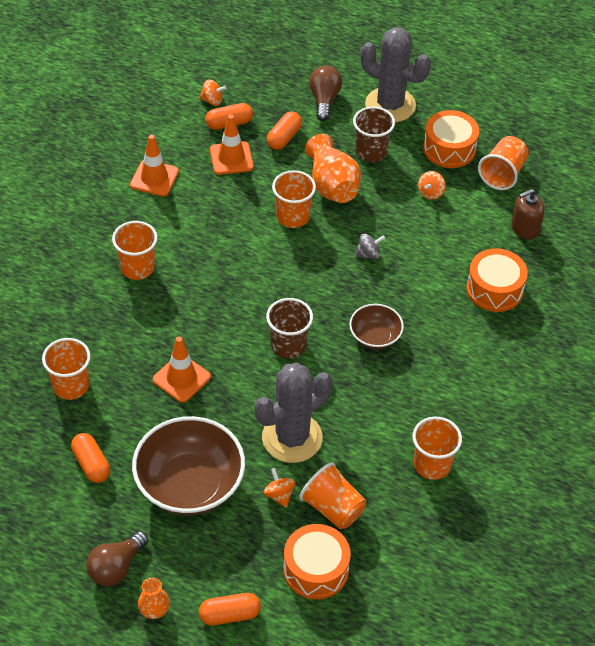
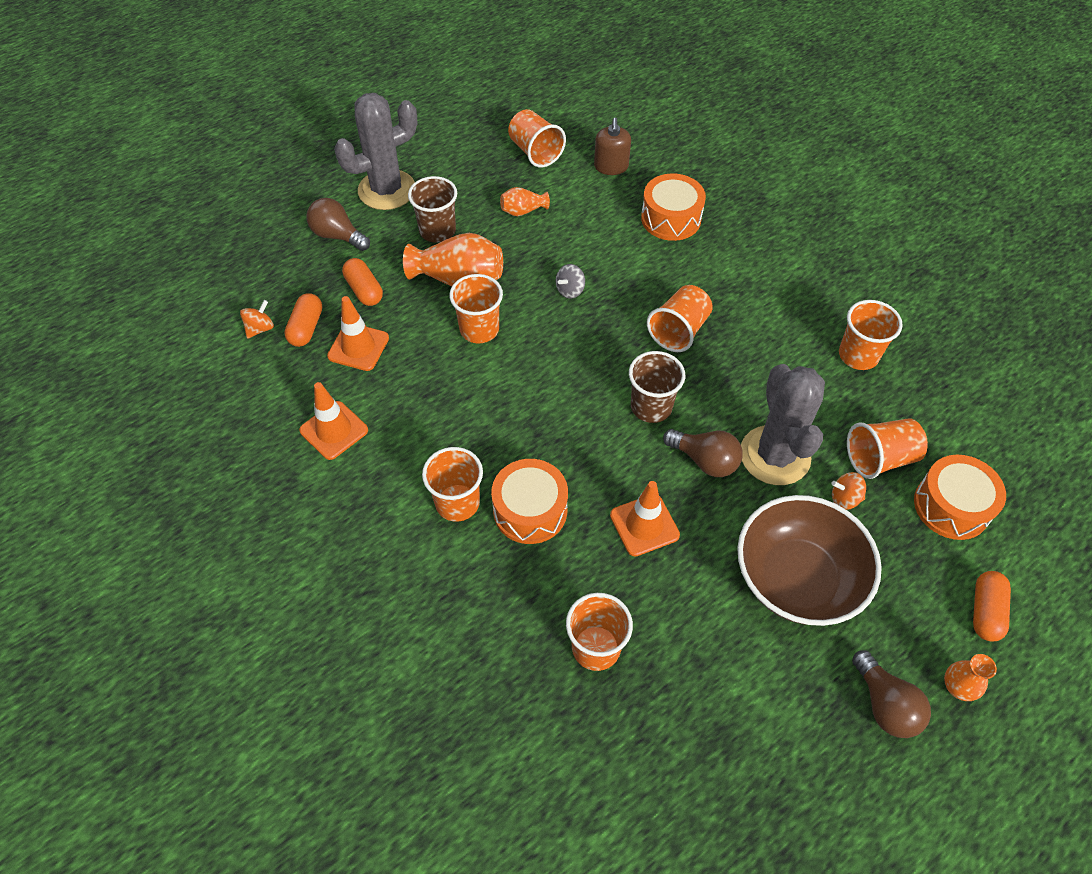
camera: 60 degrees left, 5 degrees up
(91, 464) = (725, 672): orange capsule -> none
(260, 395) = (705, 460): none -> brown light bulb
(368, 254) = (570, 290): grey spinning top -> grey spinning top turned 150 degrees counterclockwise
(375, 336) = (679, 331): brown bowl -> orange cup
(430, 193) = (523, 211): orange spinning top -> orange vase
(449, 148) = (476, 173): orange drum -> orange drum (530, 510)

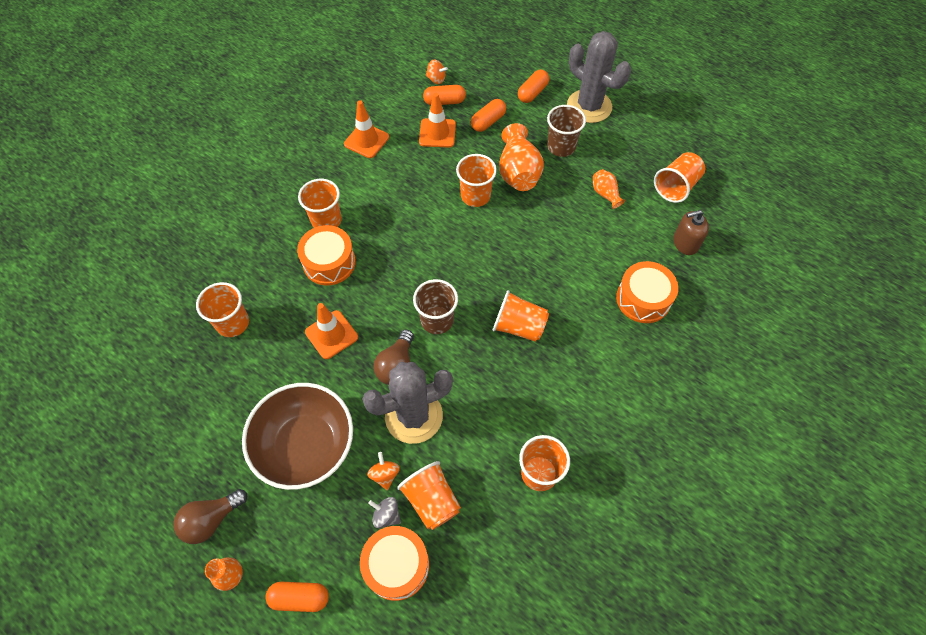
camera: 75 degrees right, 5 degrees up
(338, 235) = (532, 93): brown light bulb -> orange capsule
(570, 290) = (534, 243): grey spinning top -> grey spinning top (386, 515)

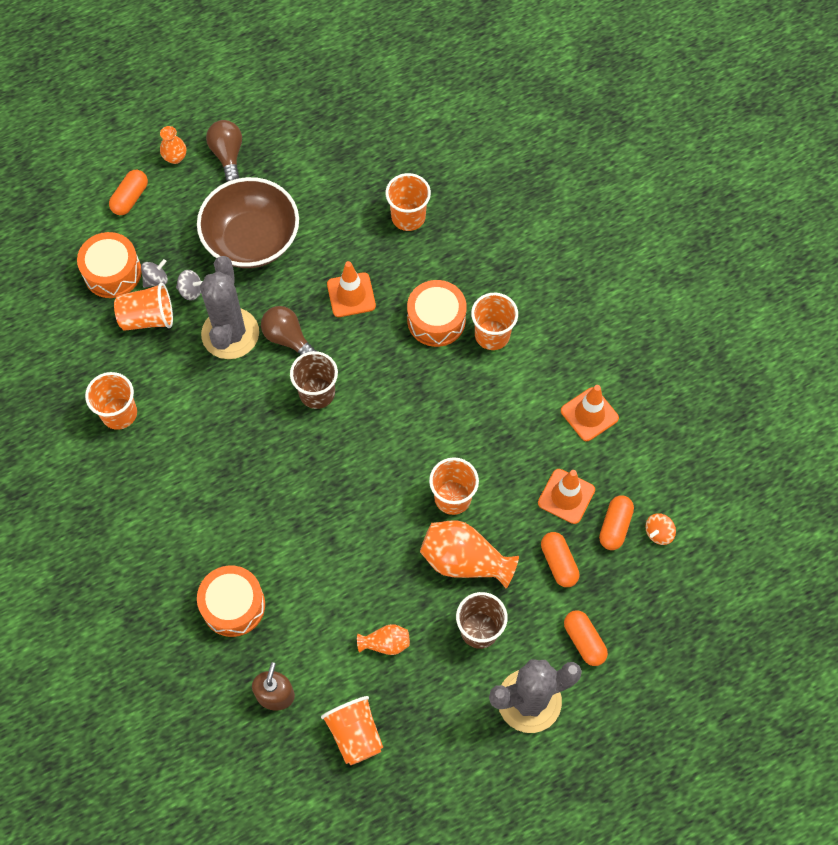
camera: 115 degrees right, 5 degrees up
(385, 474) = (191, 291): orange spinning top -> grey spinning top
(519, 326) = (269, 465): orange cup -> none

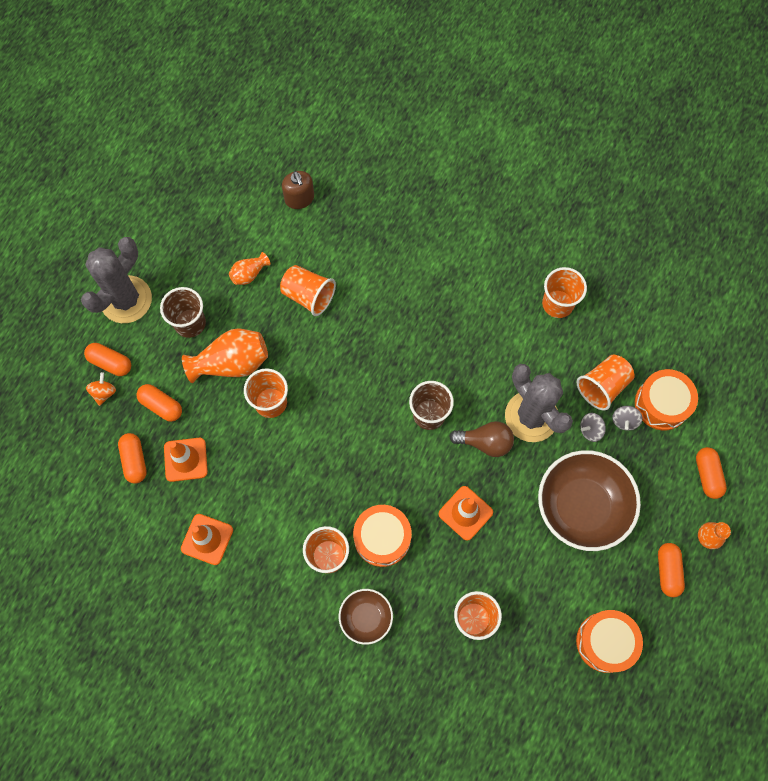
camera: 145 degrees right, 5 degrees up
(228, 155) = (667, 571): brown light bulb -> orange capsule
(233, 605) = (370, 232): orange drum -> orange drum (605, 642)
(355, 734) = (230, 208): orange cup -> orange cup (308, 296)
(494, 271) = (366, 617): none -> brown bowl
(658, 533) = (98, 477): orange spinning top -> orange spinning top (104, 393)

